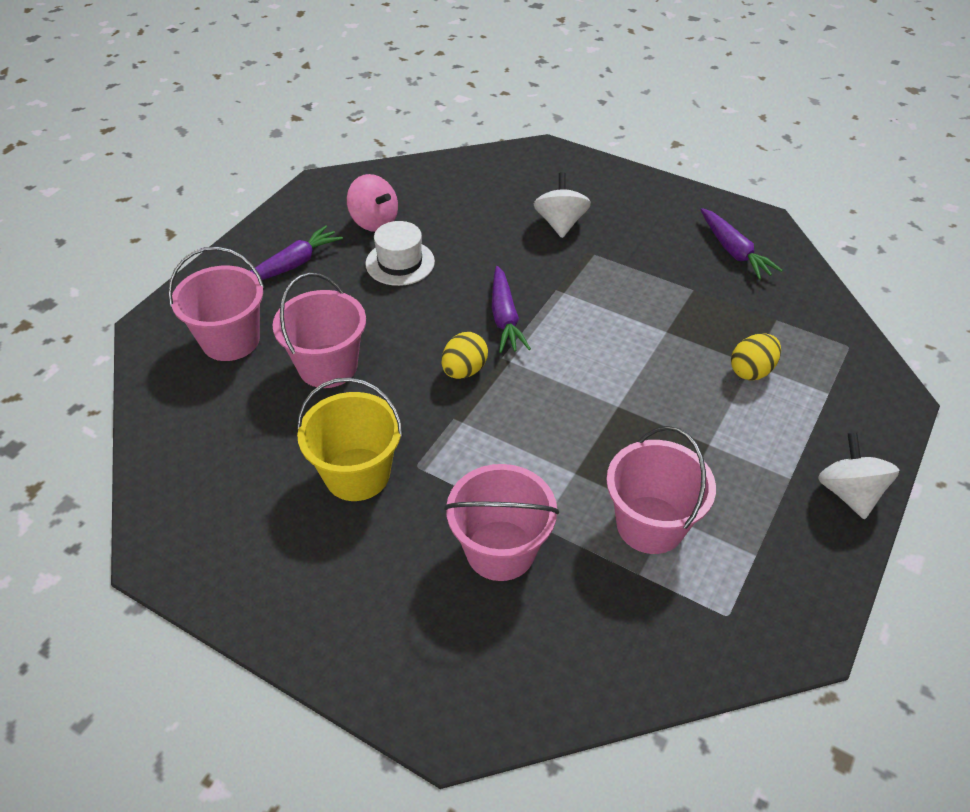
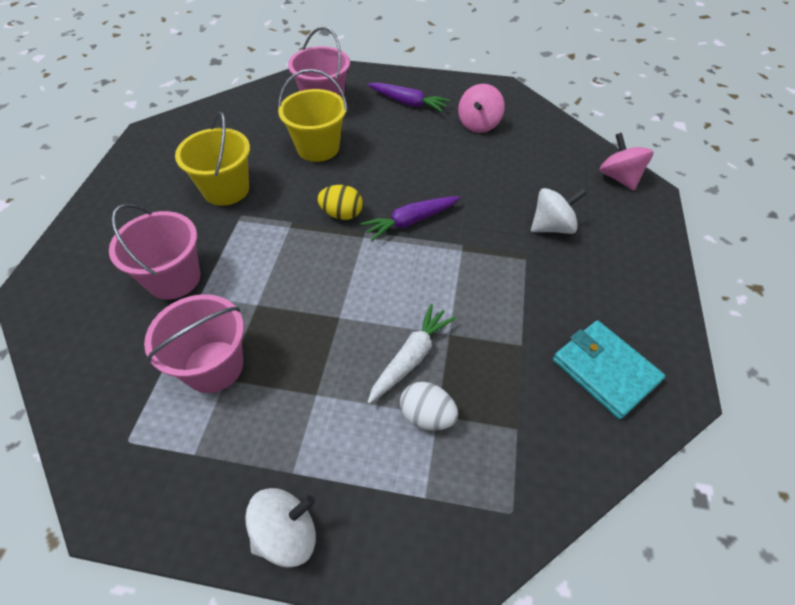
camera: 70 degrees right, 5 degrees up
(328, 366) = (318, 148): pink bucket -> yellow bucket
(400, 263) = (441, 150): white hat -> none
(516, 160) = (619, 177): none -> pink spinning top
(686, 365) = (410, 358): none -> white carrot
(733, 251) = (605, 370): purple carrot -> turquoise wallet
(751, 371) = (427, 416): yellow egg -> white egg

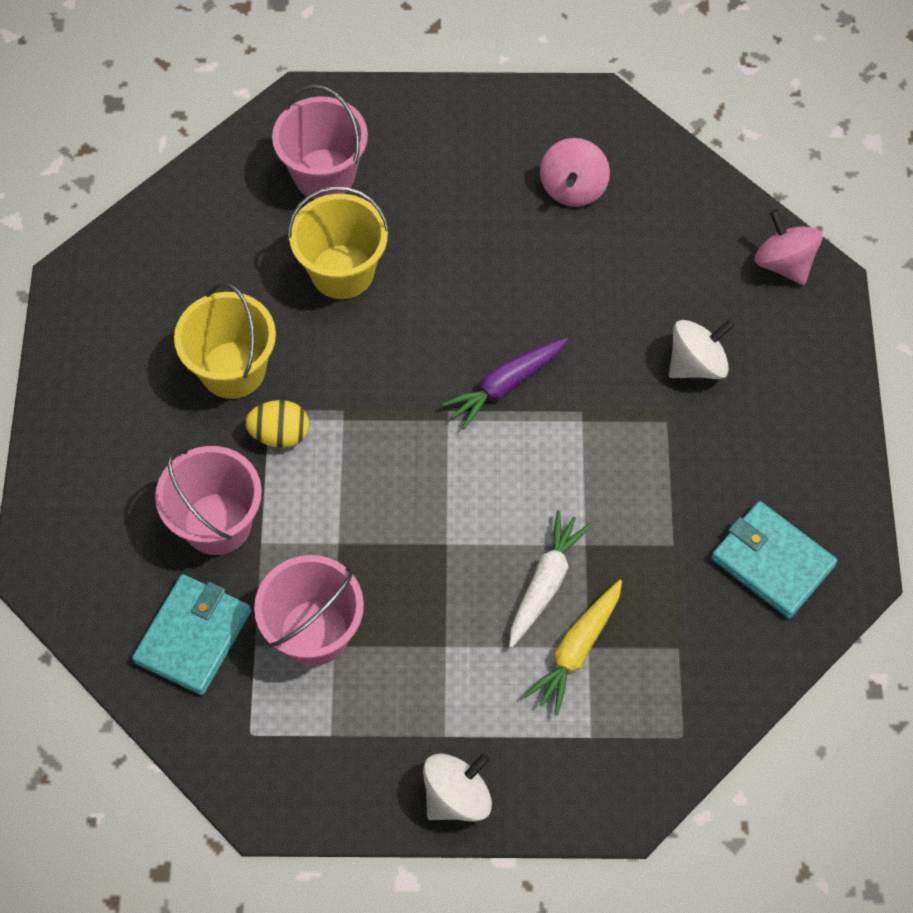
camera: 10 degrees left, 10 degrees up
(118, 354) = (193, 636): none -> turquoise wallet
(342, 214) = (409, 387): yellow egg -> yellow egg (280, 434)
(408, 103) = (457, 158): purple carrot -> none
(427, 416) = (577, 650): white egg -> yellow carrot

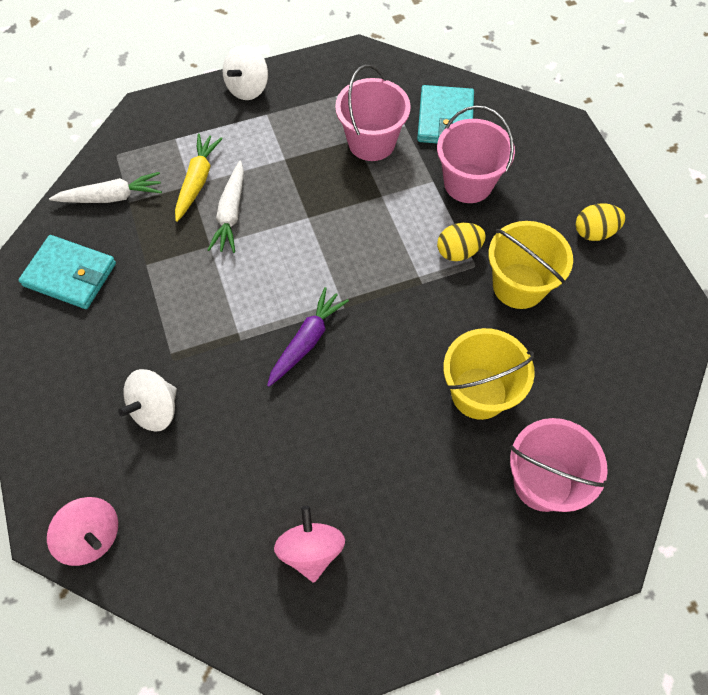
camera: 160 degrees right, 0 degrees up
(102, 405) = (594, 232): none -> yellow egg
(701, 664) = (111, 197): none -> white carrot

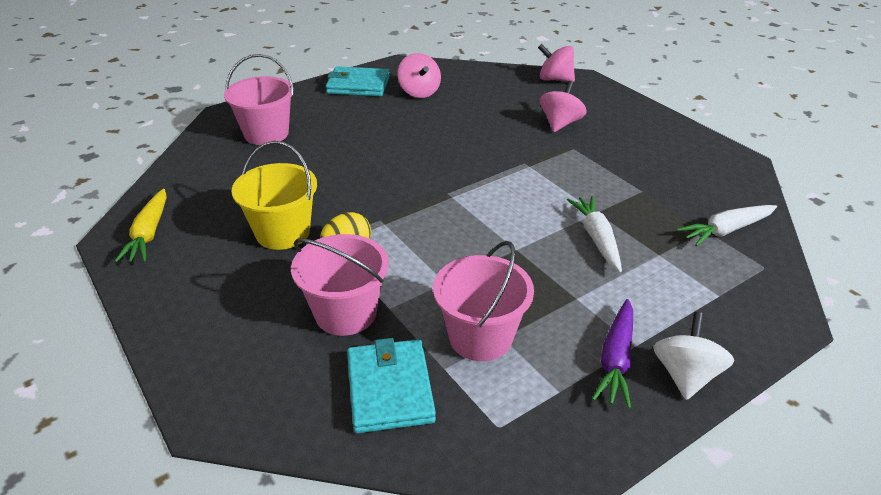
camera: 165 degrees right, 25 degrees down
(70, 274) = (699, 174): turquoise wallet -> turquoise wallet (358, 85)
(155, 409) = (560, 124): white spinning top -> pink spinning top
(197, 181) = (654, 259): yellow carrot -> yellow carrot (149, 233)
(306, 341) = (469, 169): purple carrot -> purple carrot (616, 359)
(479, 393) = (317, 165): yellow bucket -> none
(594, 232) = (193, 291): yellow egg -> none

